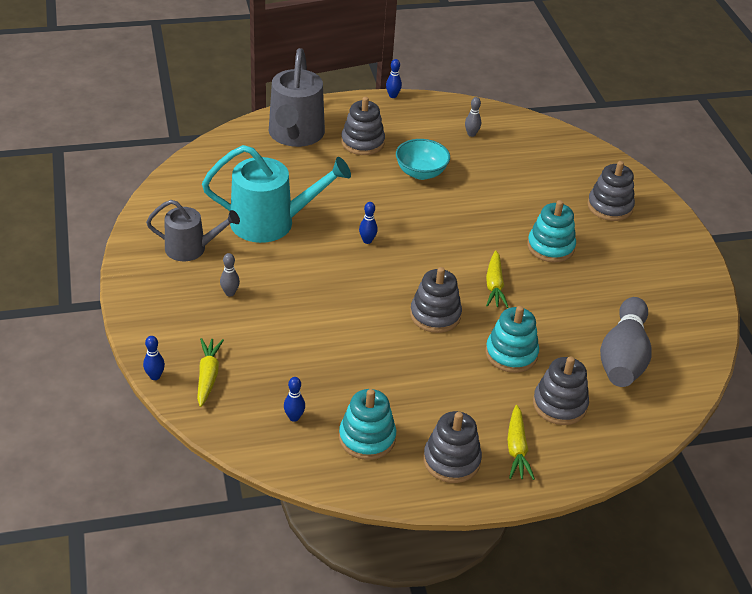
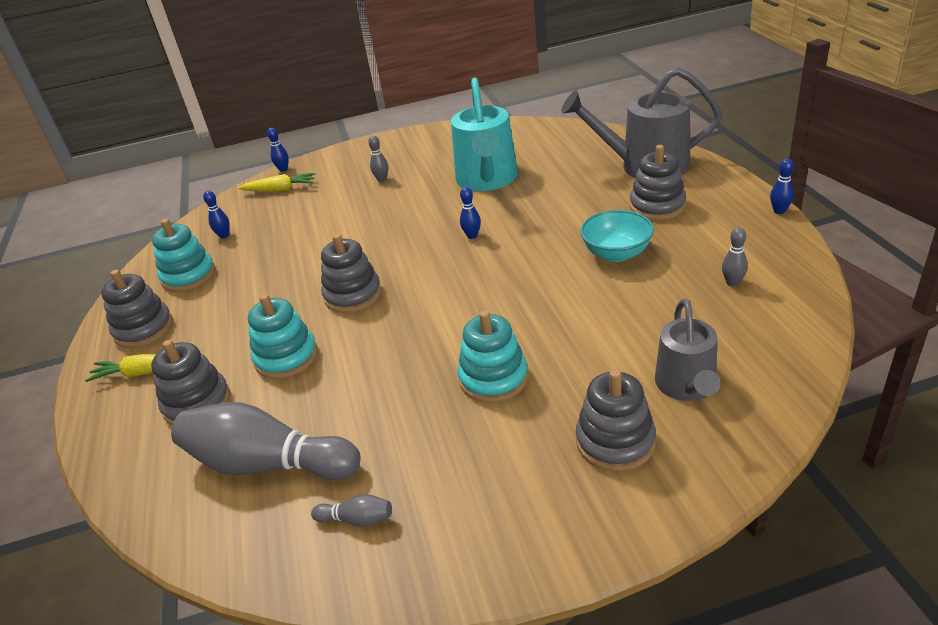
camera: 95 degrees right, 5 degrees down
(191, 248) = (439, 152): grey watering can -> grey watering can (687, 386)
(494, 285) = (406, 334): yellow carrot -> none
(668, 313) = (357, 519): none -> grey bowling pin

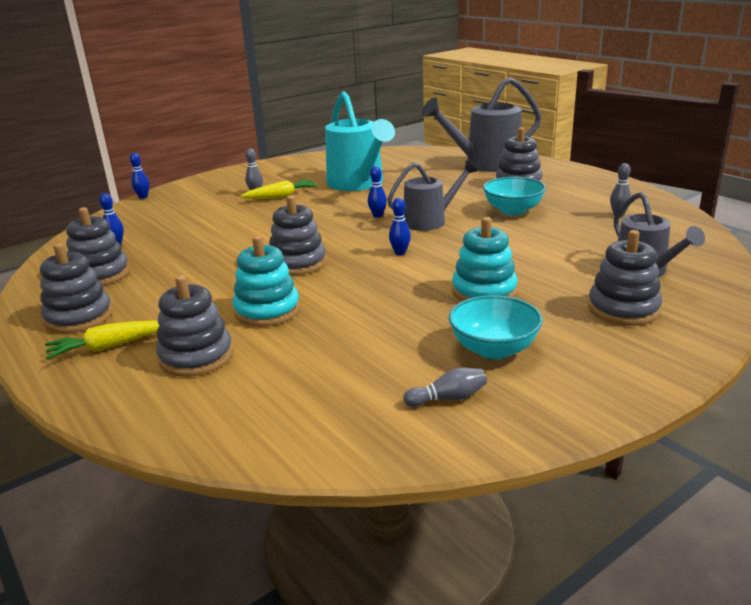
camera: 25 degrees left, 10 degrees down
(188, 276) = (100, 274): turquoise stacking toy -> grey stacking toy
(268, 464) = (318, 381): grey bowling pin -> none
(280, 190) = (152, 209): yellow carrot -> yellow carrot (281, 196)
(443, 465) = (493, 349): none -> turquoise bowl
(517, 255) = (429, 221): none -> grey watering can
(779, 211) = (612, 176): blue bowling pin -> blue bowling pin (400, 252)

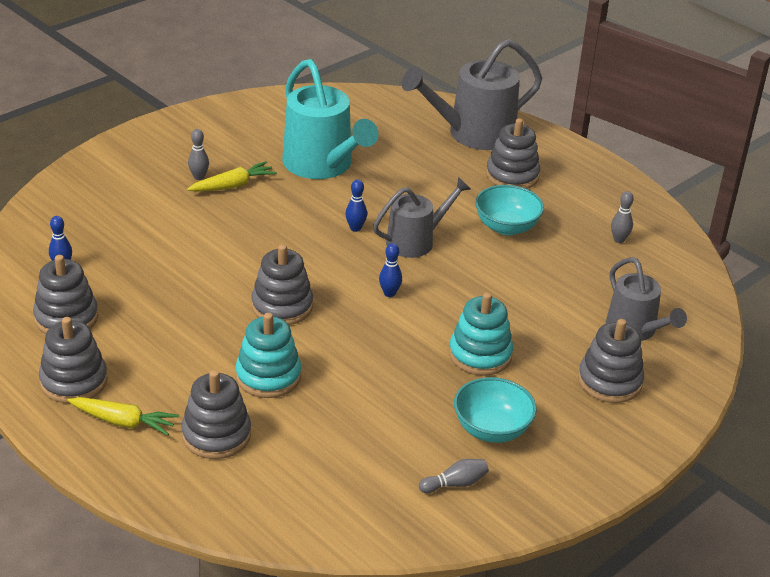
camera: 10 degrees left, 10 degrees up
(108, 347) = (123, 422): yellow carrot -> yellow carrot turned 135 degrees counterclockwise
(143, 197) = (56, 177): blue bowling pin -> none

